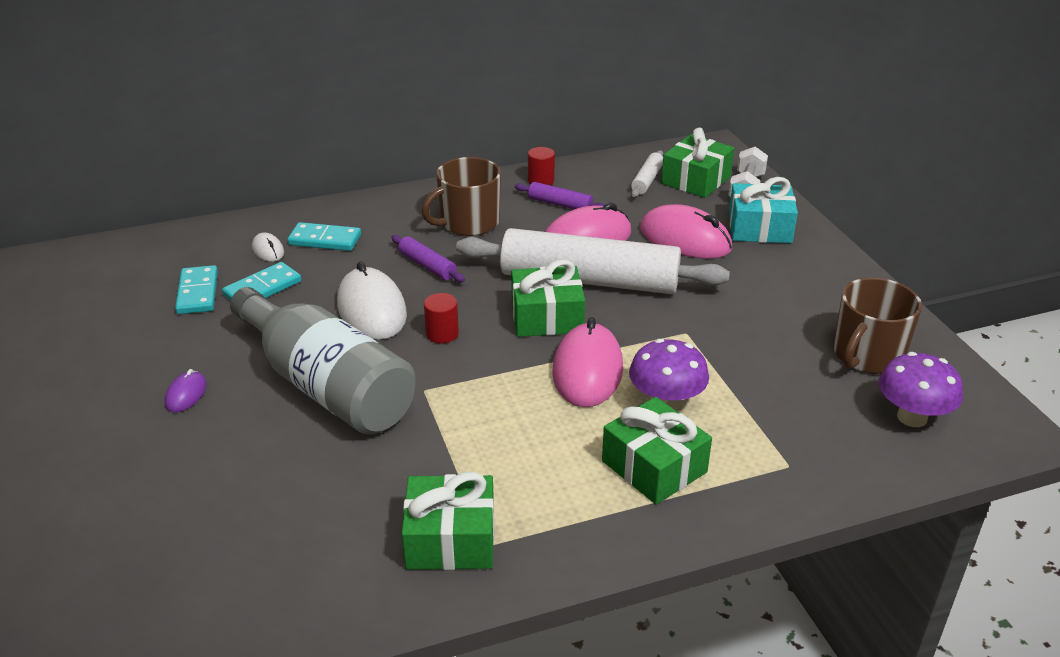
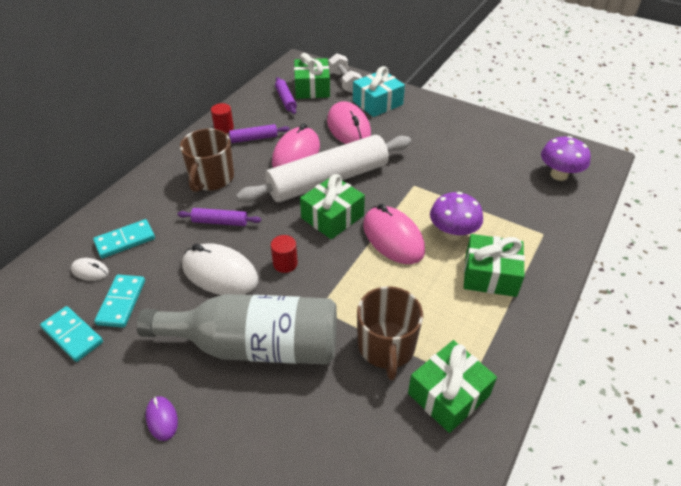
camera: 40 degrees left, 10 degrees up
(647, 180) = (286, 100): white rolling pin -> purple rolling pin
(685, 239) = (348, 128): pink mouse -> pink mouse turned 75 degrees clockwise
(867, 355) = (505, 151): brown mug -> brown mug (386, 347)

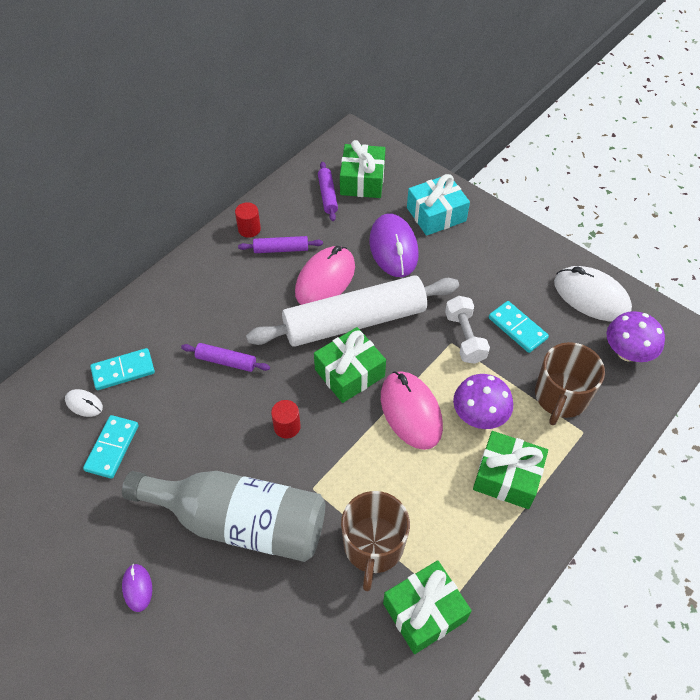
camera: 10 degrees right, 10 degrees up
(73, 335) = (61, 479): turquoise domino -> turquoise domino (517, 328)
(211, 178) = (225, 300): brown mug -> brown mug (560, 396)
(220, 273) = (216, 428): white mouse -> white mouse (591, 296)
(344, 82) = (403, 176): white dumbbell -> white dumbbell (465, 337)
(348, 128) = (393, 248): pink mouse -> purple mouse

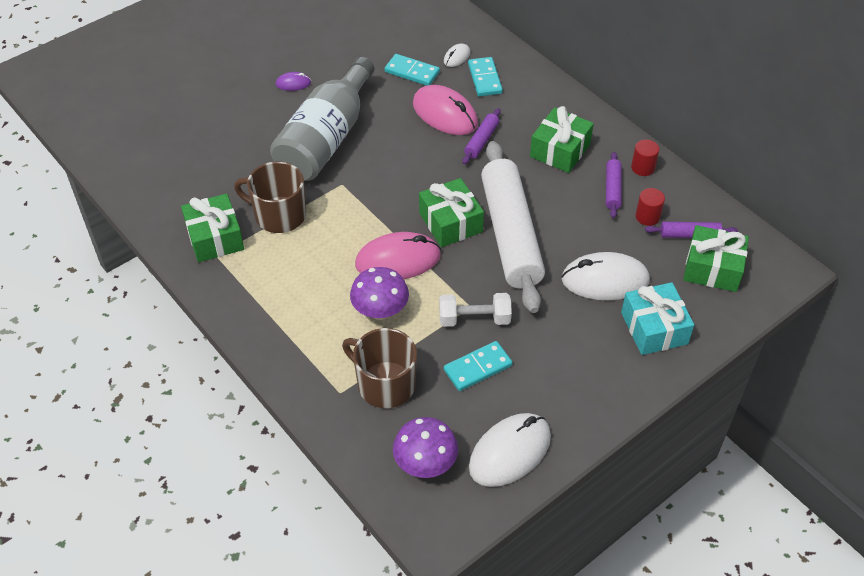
camera: 100 degrees right, 5 degrees down
(287, 427) = (404, 174): red cylinder -> red cylinder (647, 217)
(325, 279) = (567, 218): pink mouse -> pink mouse (445, 114)
(393, 248) = (605, 280): purple mouse -> white mouse
(507, 477) = (311, 318): green gift -> green gift (560, 150)

